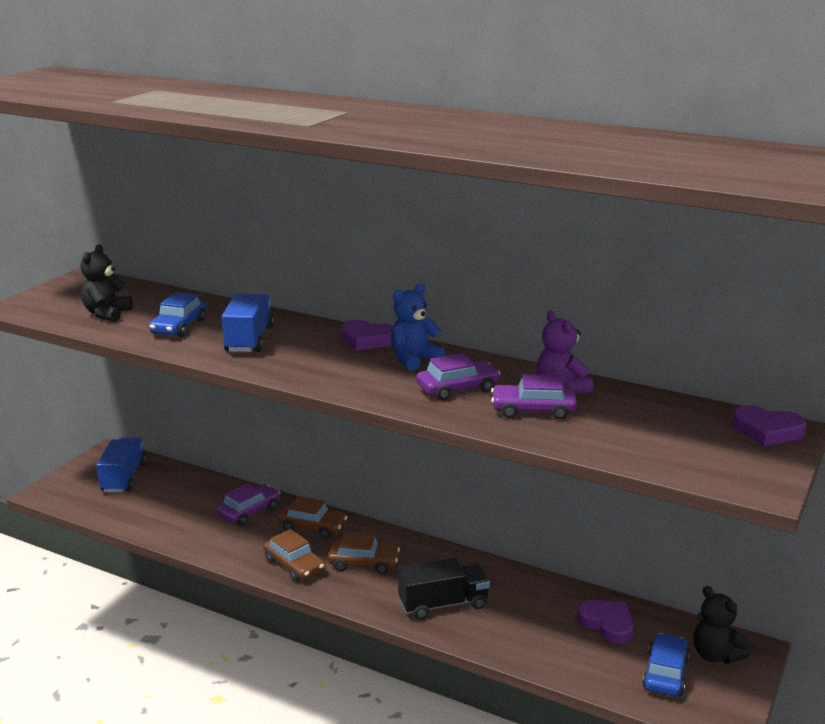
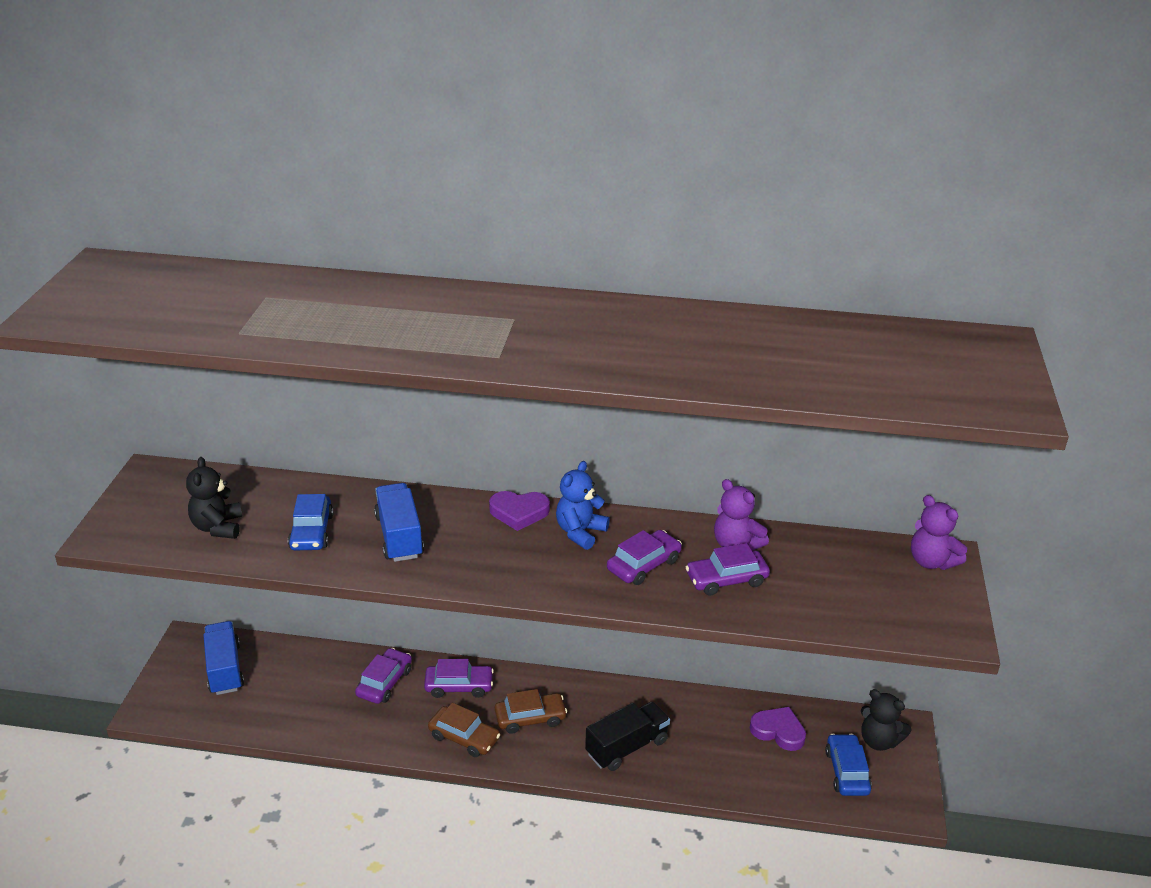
camera: 20 degrees left, 10 degrees up
(313, 527) = (459, 686): brown car -> purple car
(767, 430) = (931, 561): purple heart -> purple teddy bear

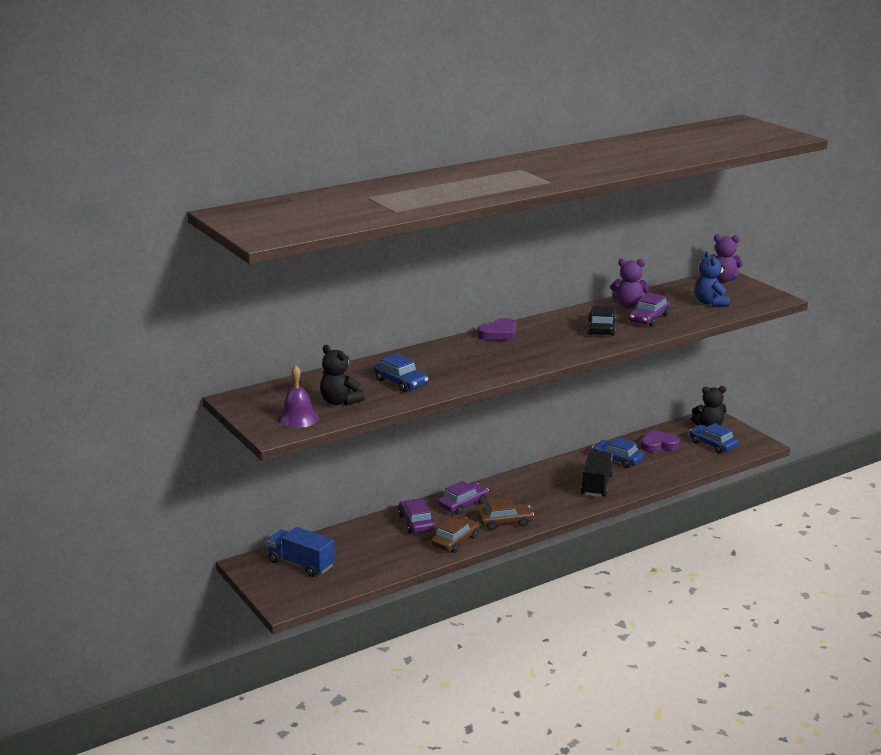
camera: 40 degrees left, 10 degrees down
(150, 529) = (298, 418): none -> purple bell
(399, 536) = (455, 365): blue truck -> none
(530, 718) = (527, 498): brown car -> brown car (455, 541)
(580, 532) = (546, 329): blue teddy bear -> blue teddy bear (710, 303)
(644, 565) = (601, 328): purple car -> black car
(701, 723) = (617, 459): none -> blue car

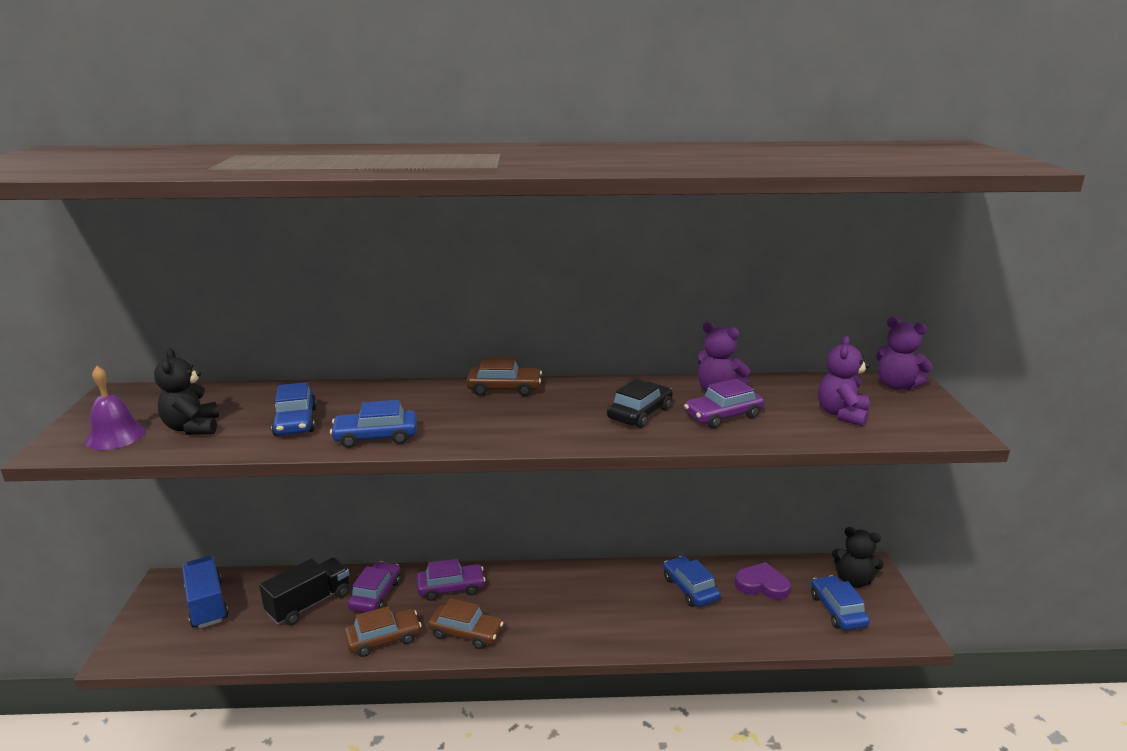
camera: 30 degrees right, 0 degrees up
(468, 377) = (376, 437): none -> blue car
(498, 334) = (504, 388): purple heart -> brown car
(596, 485) = (628, 618): black truck -> black truck (309, 603)
(710, 303) = (842, 414): blue teddy bear -> purple teddy bear

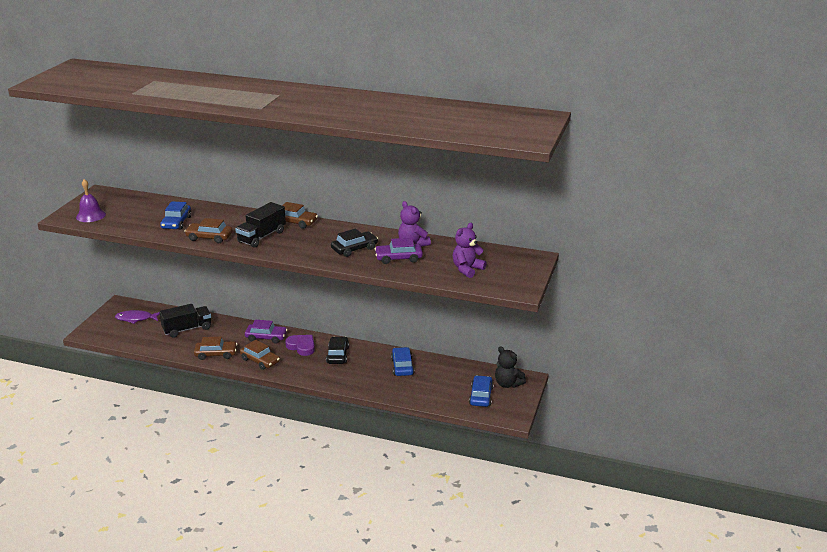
camera: 20 degrees right, 5 degrees up
(192, 428) = (127, 217): black teddy bear -> none
(207, 604) = (136, 318): blue truck -> purple fish
(376, 437) = (209, 237): blue car -> brown car
(376, 594) = (224, 332): purple car -> none
(469, 420) = (262, 237): none -> black truck
(582, 592) = (337, 355): none -> black car
(762, 585) = (448, 374): purple heart -> purple heart (301, 346)
(896, 386) = (524, 259): purple teddy bear -> none

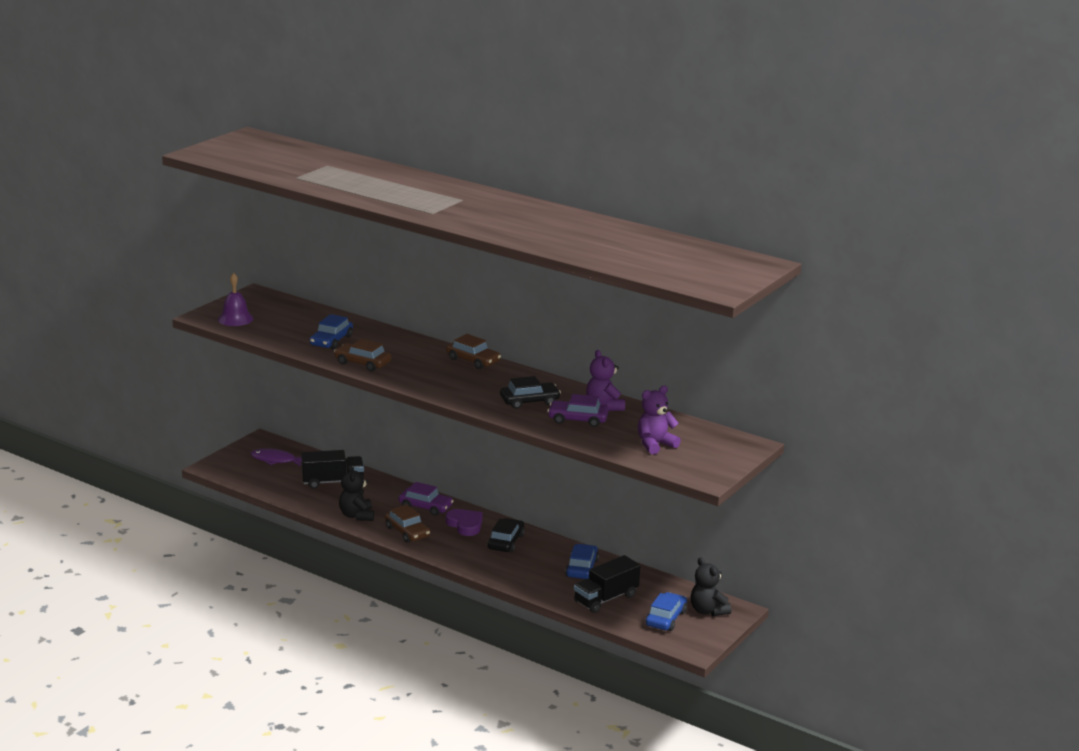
camera: 15 degrees right, 5 degrees down
(216, 354) = (357, 516): brown car -> black teddy bear
(262, 237) = (425, 371): black truck -> black truck (606, 599)

